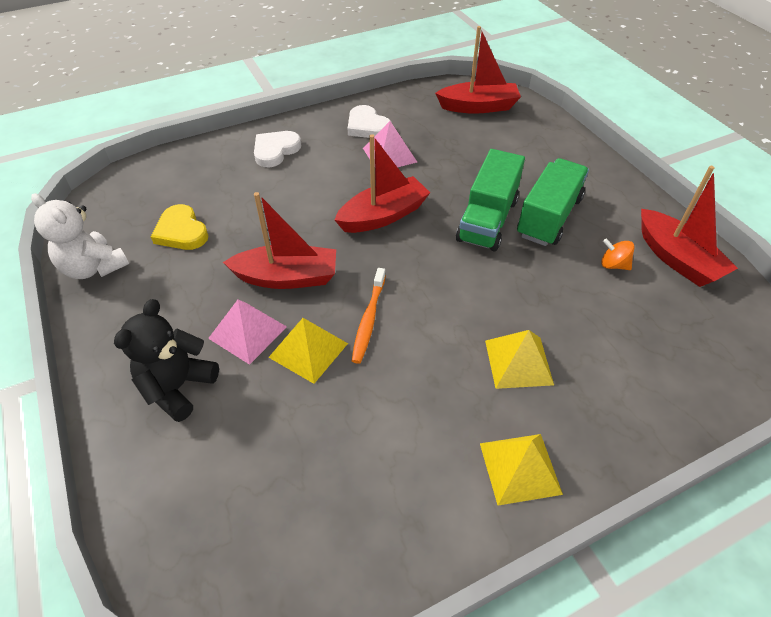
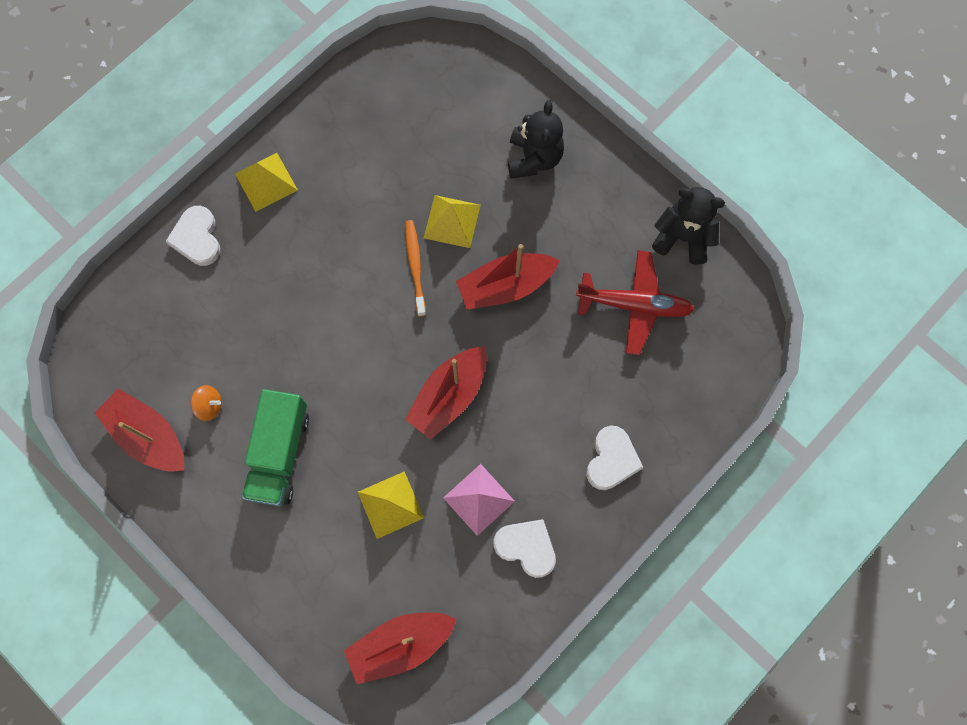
camera: 160 degrees right, 25 degrees up
(94, 267) = (682, 237): white teddy bear -> black teddy bear
(181, 231) = (634, 305): yellow heart -> red plane
(248, 332) = (508, 220): pink pyramid -> none
(487, 220) = (341, 427): green truck -> none
(518, 362) = (281, 267): yellow pyramid -> yellow pyramid (390, 505)
(621, 425) = (197, 238): none -> white heart

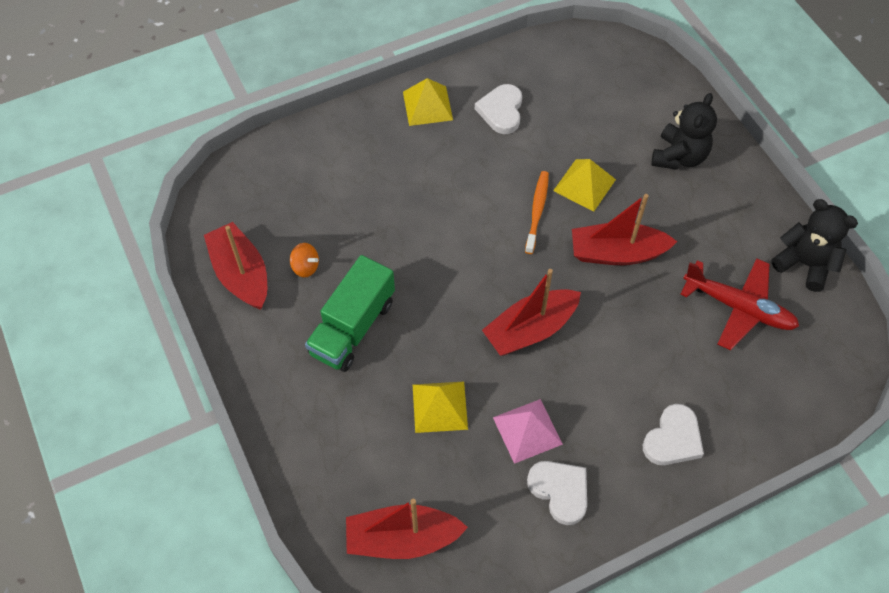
camera: 20 degrees right, 15 degrees down
(197, 238) = (350, 131): white heart -> white heart (501, 111)

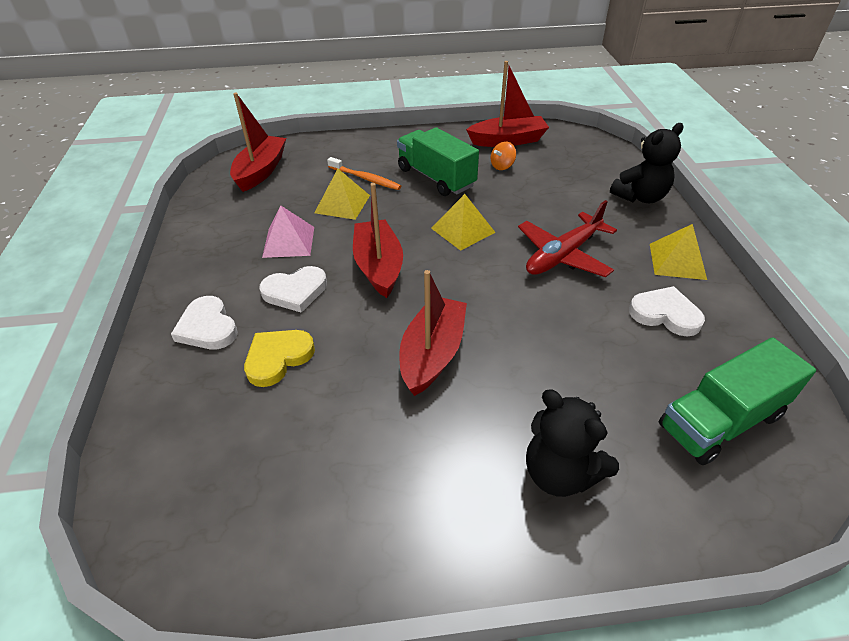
camera: 110 degrees right, 15 degrees down
(537, 211) = (512, 306): orange toothbrush -> orange toothbrush (365, 178)
(560, 491) = (227, 246): white heart -> white heart (295, 291)
(584, 185) = (537, 355): yellow pyramid -> yellow pyramid (463, 230)
(594, 79) = (720, 421): none -> green truck
(676, 362) = (278, 358): none -> yellow heart
(738, 308) = (302, 444): red plane -> red plane (563, 255)
(804, 264) = (318, 561): black teddy bear -> black teddy bear (640, 197)

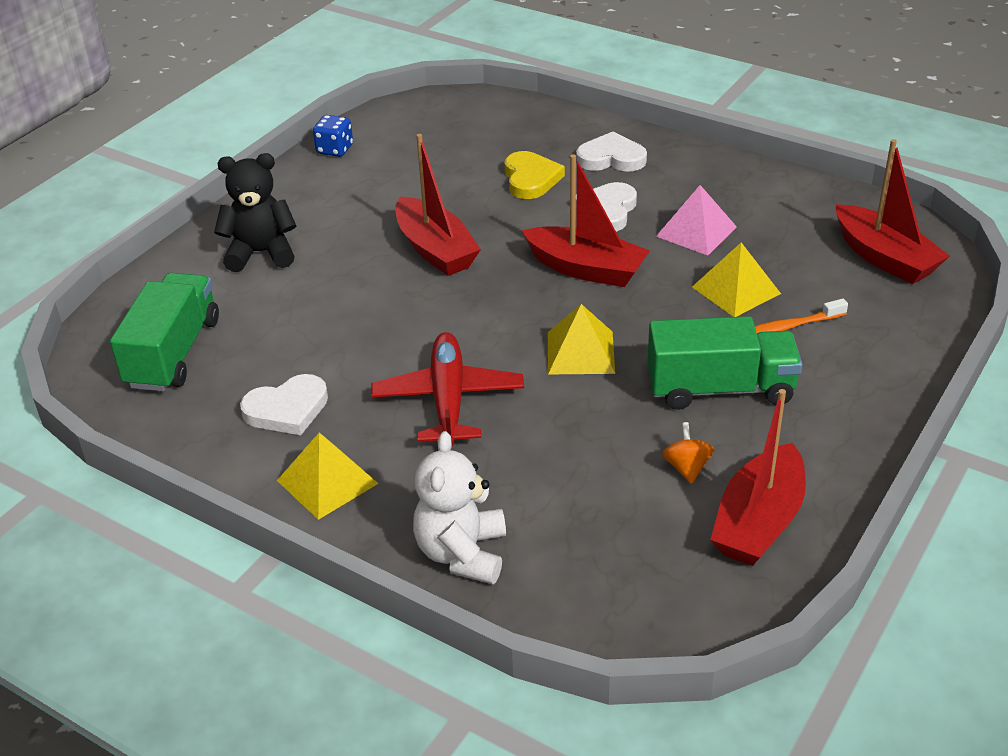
camera: 130 degrees right, 5 degrees down
(333, 570) = (335, 149): none -> blue dice
(640, 197) = (462, 553): black teddy bear -> white teddy bear

